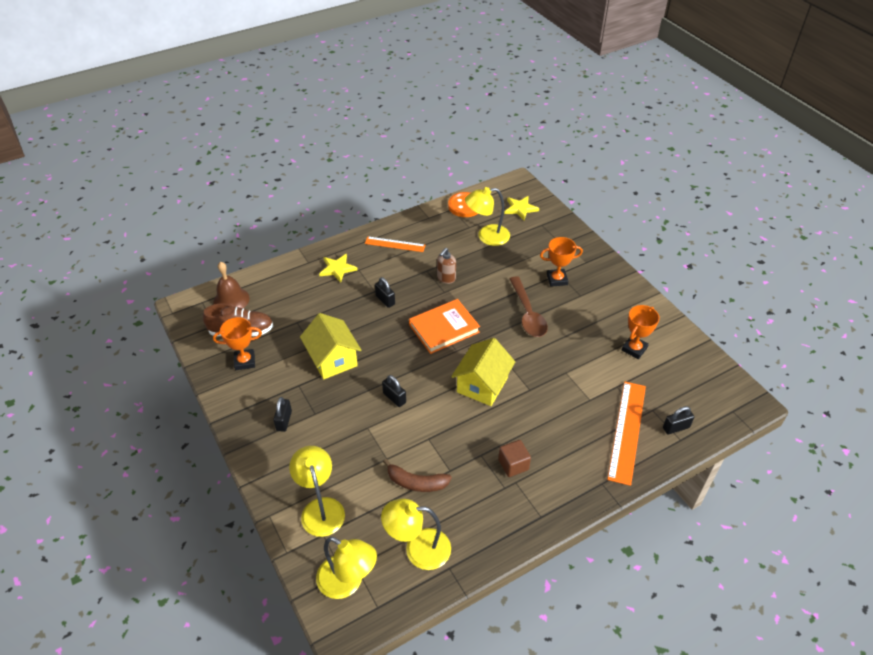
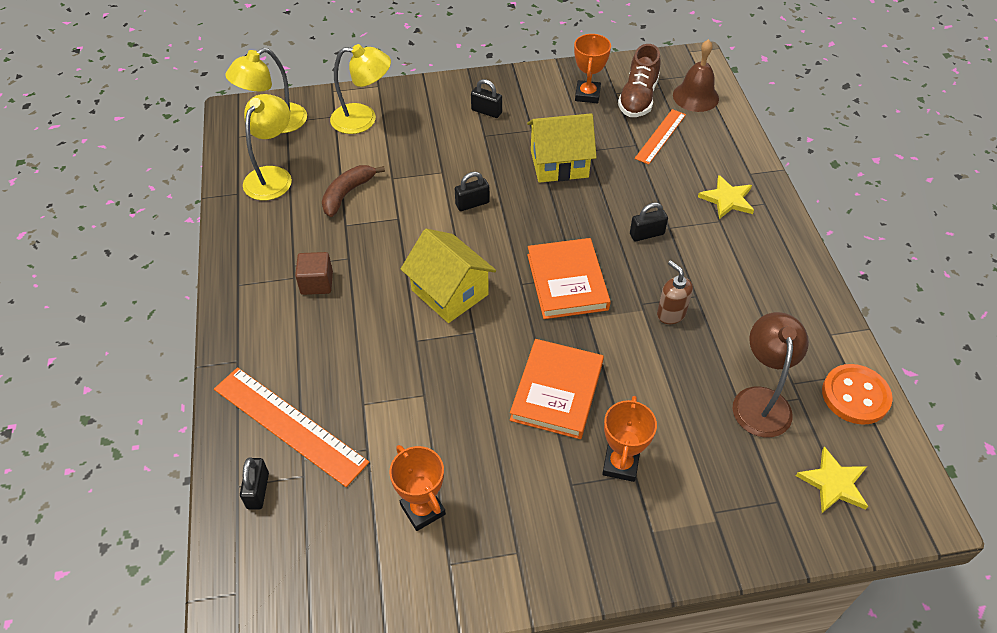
camera: 110 degrees right, 5 degrees up
(395, 244) = (767, 273): orange ruler -> orange ruler (660, 136)
(487, 236) = (761, 400): yellow lamp -> brown lamp
(528, 314) = (557, 391): brown spoon -> orange book

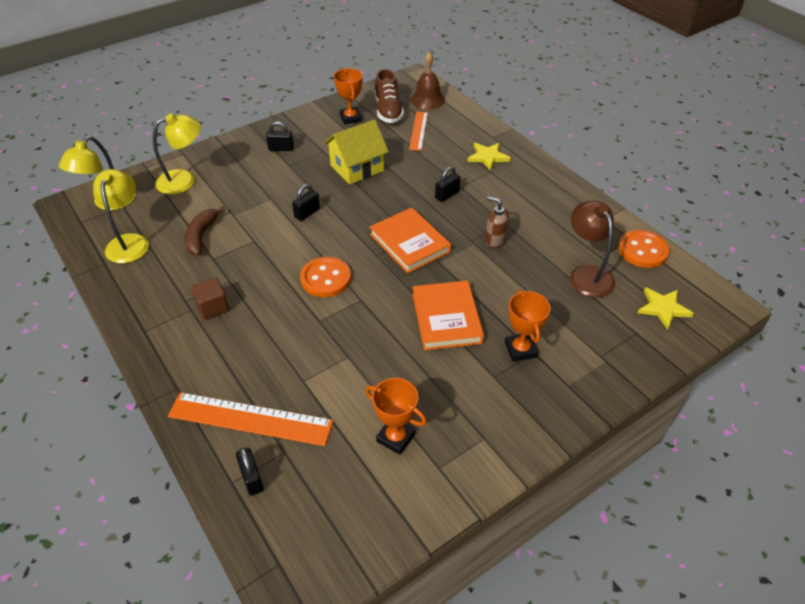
camera: 25 degrees left, 5 degrees down
(449, 292) = (325, 278): yellow house -> orange button

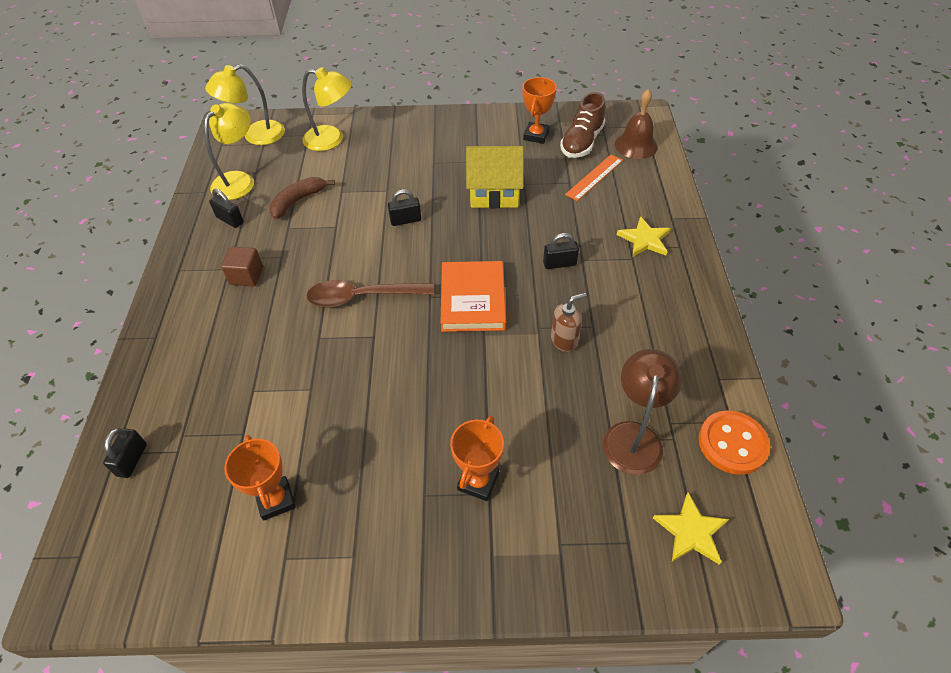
camera: 35 degrees right, 5 degrees up
(250, 419) = (180, 402): orange ruler -> none
(281, 148) = (441, 142): black padlock -> black padlock (230, 220)
(325, 278) = (362, 297): orange button -> brown spoon
(446, 318) = (435, 402): orange book -> none
(494, 240) = (564, 340): brown soap dispenser -> brown soap dispenser turned 90 degrees clockwise

